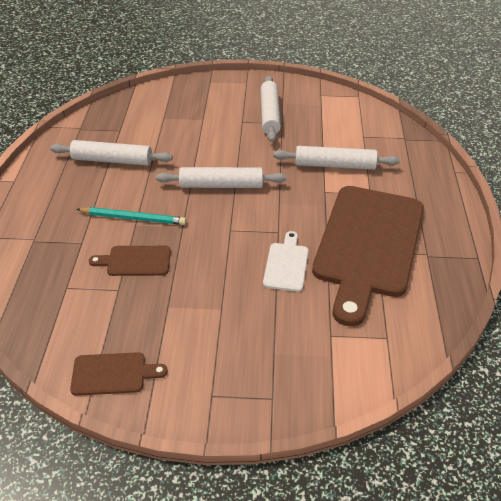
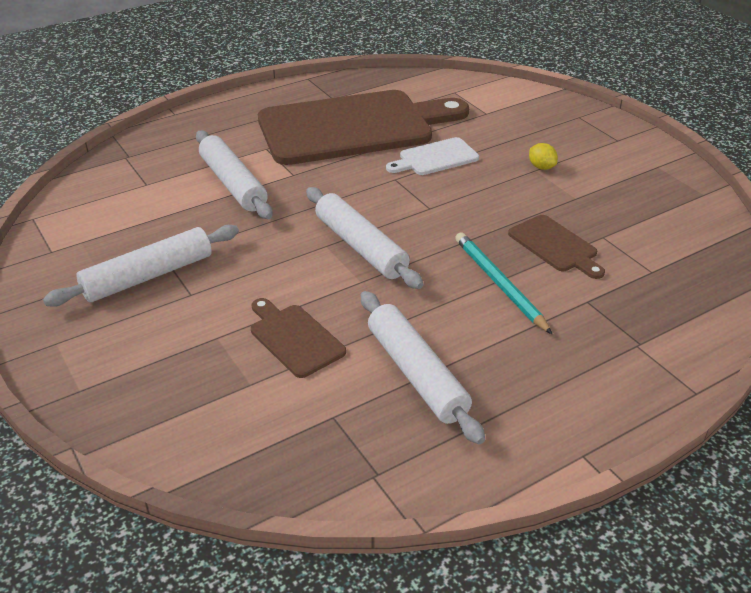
camera: 125 degrees left, 5 degrees down
(113, 374) = (678, 191): brown cutting board -> brown cutting board (294, 338)
(221, 314) = (541, 167): none -> yellow lemon

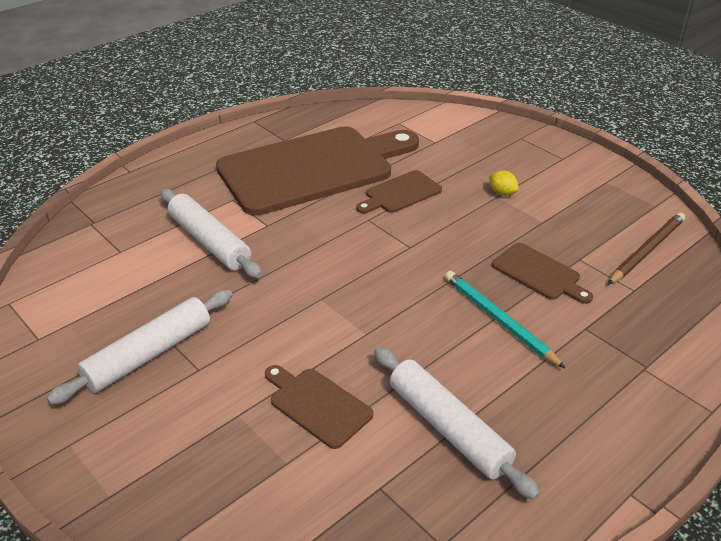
camera: 10 degrees left, 0 degrees up
(360, 247) = (355, 296): white rolling pin -> none
(435, 158) = (400, 193): white cutting board -> brown cutting board
(678, 236) = (646, 250): none -> brown pencil

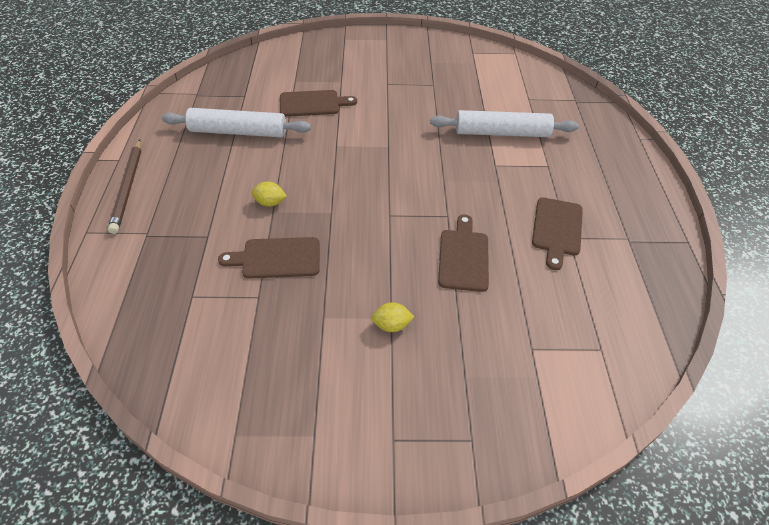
camera: 130 degrees right, 10 degrees up
(149, 354) = (418, 75): white rolling pin -> none
(312, 168) = (557, 229): brown cutting board -> brown cutting board, size x0.42
(499, 320) = (270, 203): turquoise pencil -> yellow lemon
(646, 250) = (206, 352): brown pencil -> brown pencil (128, 187)

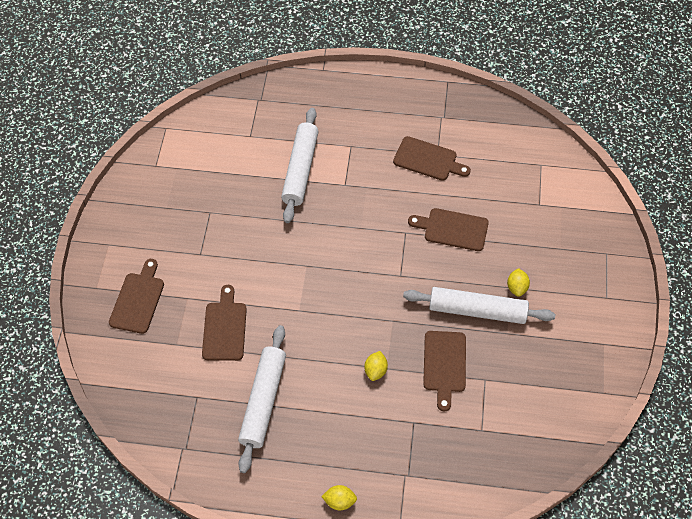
camera: 80 degrees left, 10 degrees up
(128, 187) = (339, 501): brown pencil -> yellow lemon
(335, 58) = (138, 300): none -> brown cutting board
(352, 285) = (477, 310): none -> white rolling pin

